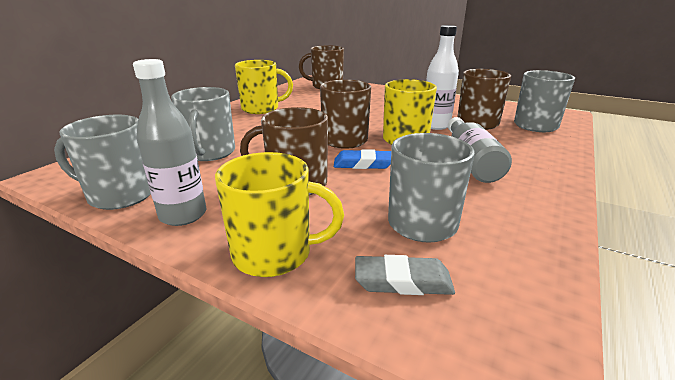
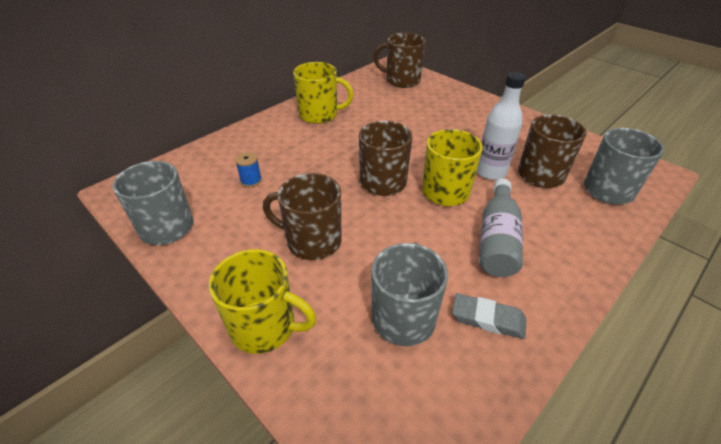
camera: 15 degrees right, 15 degrees up
(183, 215) = (207, 263): grey bottle -> none
(210, 153) = (251, 181): grey mug -> blue spool
(363, 164) = (386, 223): blue eraser -> none
(403, 281) = (354, 383): grey eraser -> grey eraser (488, 319)

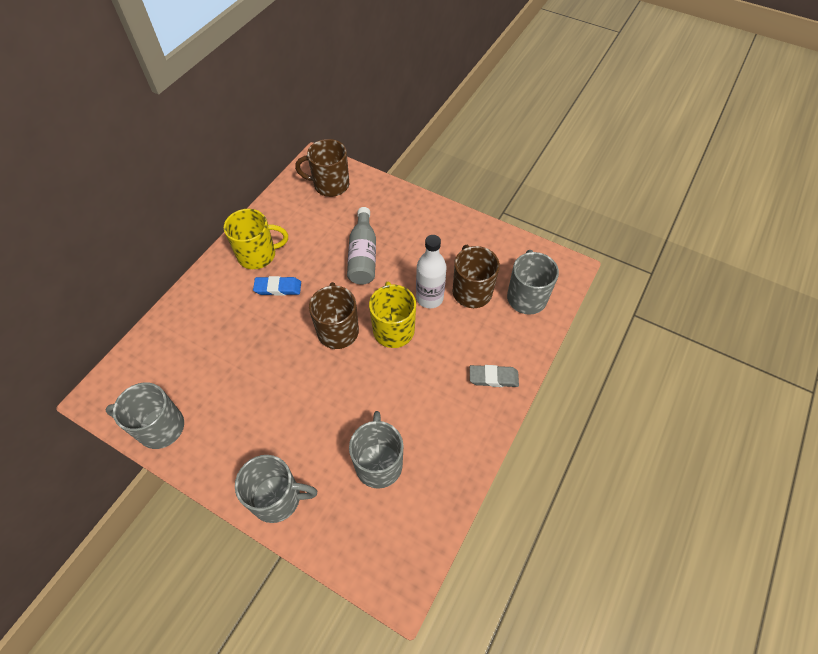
camera: 15 degrees left, 15 degrees up
(251, 181) = (218, 357): blue spool -> none
(264, 327) = (277, 498): yellow mug -> grey mug
(312, 241) = (292, 411): brown mug -> none
(331, 140) = (278, 288): none -> blue eraser
(488, 319) = (439, 449): grey eraser -> grey eraser (493, 378)
(497, 239) = (440, 373): grey bottle -> grey bottle (363, 255)

